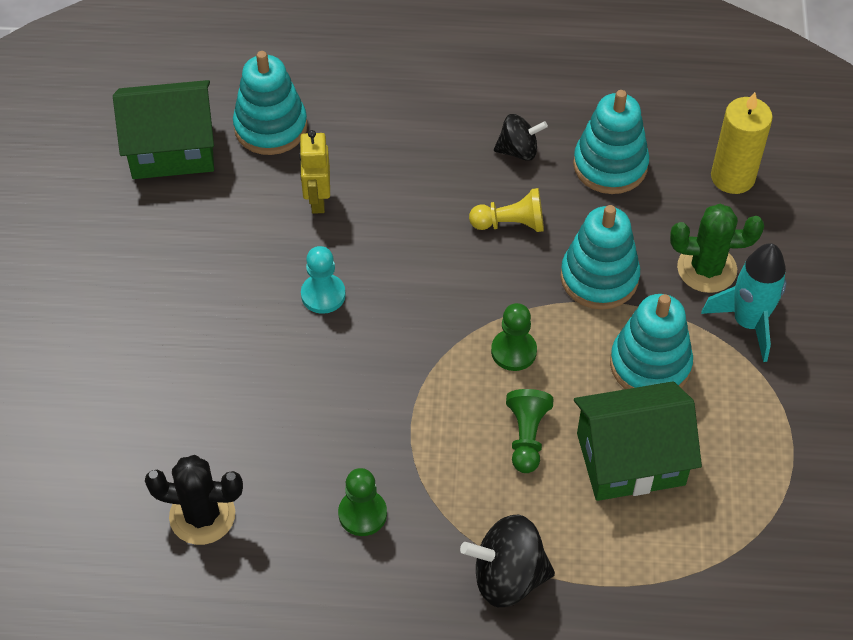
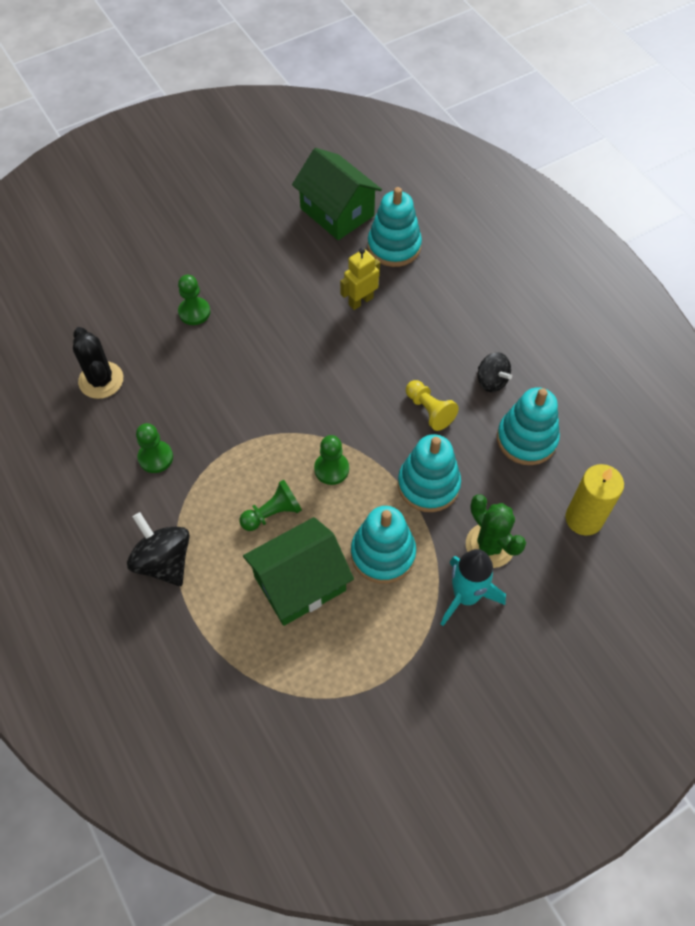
camera: 55 degrees right, 5 degrees up
(187, 365) = (194, 312): none -> green pawn
(323, 295) = (294, 346): turquoise pawn -> none
(630, 459) = (300, 583): green house -> green house turned 75 degrees counterclockwise

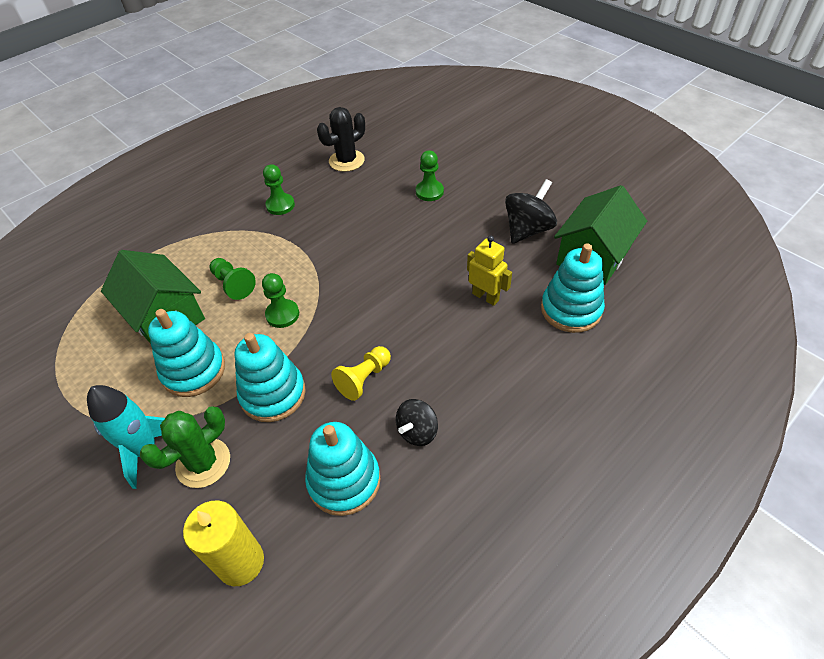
camera: 80 degrees right, 10 degrees down
(164, 561) = (188, 232): black spinning top -> black spinning top (527, 230)

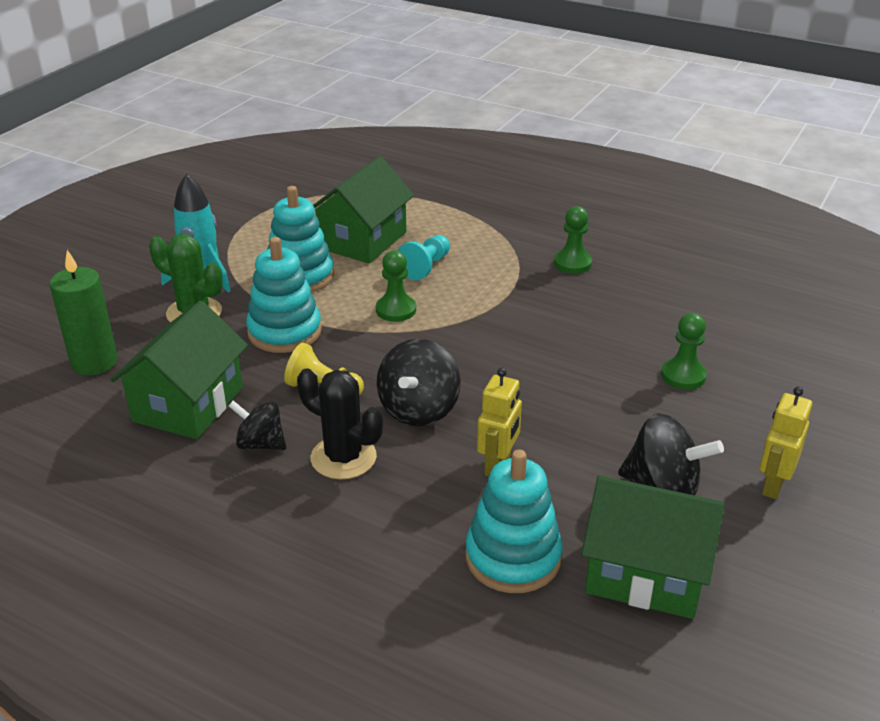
camera: 70 degrees right, 15 degrees down
(233, 284) = (425, 267): green pawn -> turquoise pawn
(240, 562) = (94, 362): yellow candle -> green candle
(344, 481) = (188, 404): turquoise stacking toy -> green house
(346, 161) = (696, 291): black cactus -> black cactus (343, 457)
(413, 325) = (419, 410): none -> black spinning top
(536, 188) = (773, 485): none -> yellow robot

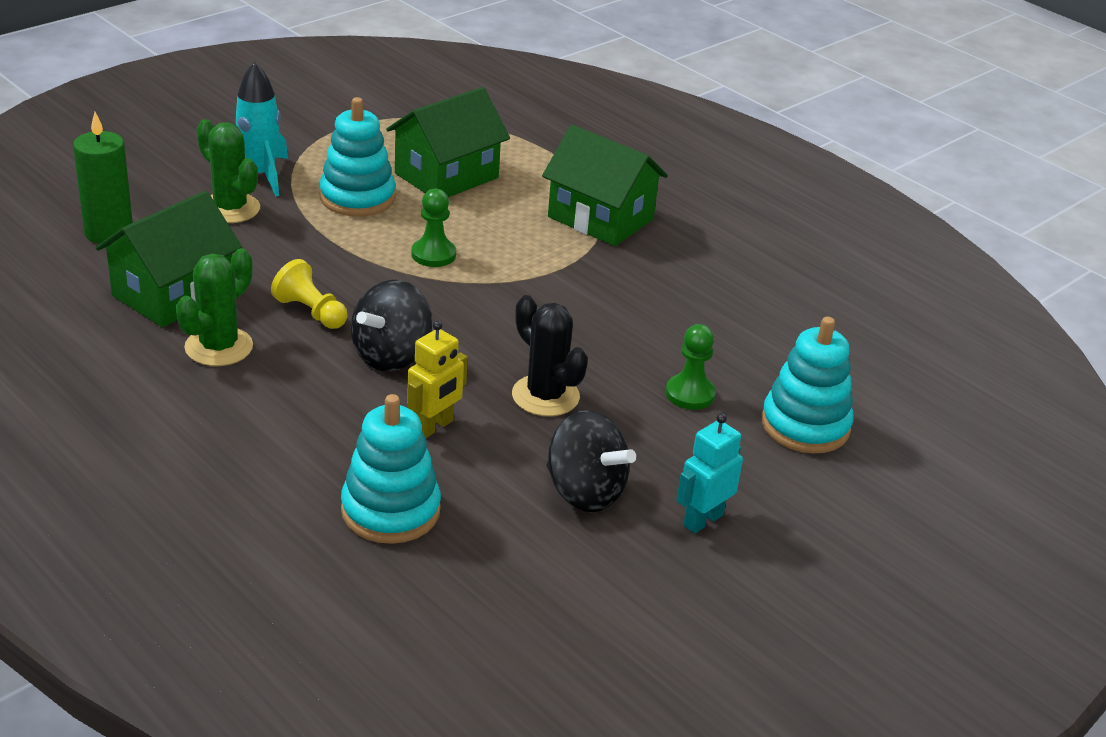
camera: 15 degrees right, 0 degrees up
(260, 444) = (219, 347): black spinning top -> green cactus
(284, 332) = (307, 248): turquoise stacking toy -> turquoise stacking toy (805, 425)
(343, 457) = (289, 380): black cactus -> black cactus (545, 396)
(425, 267) = (494, 219): turquoise pawn -> none
(572, 263) = (656, 252): green pawn -> none
(646, 572) = (510, 559): green house -> green house (600, 218)
(773, 485) = (702, 520): yellow robot -> turquoise robot

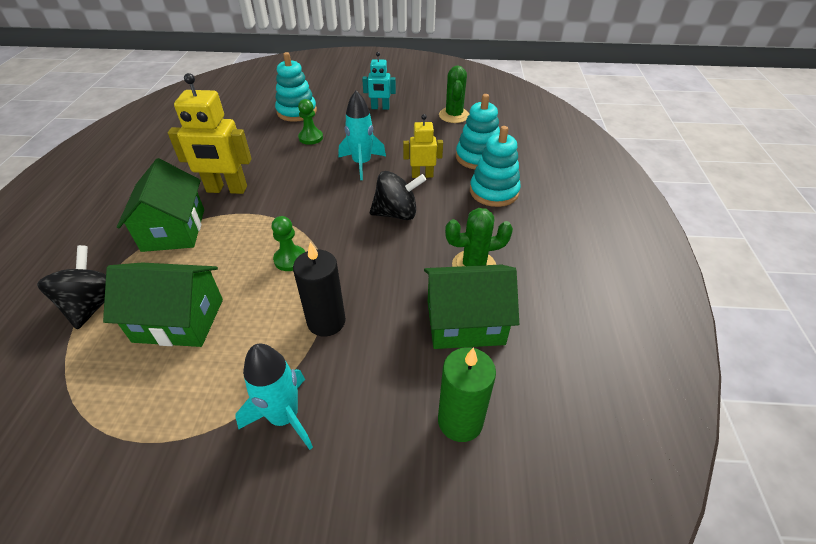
camera: 130 degrees left, 10 degrees up
(230, 208) = (349, 387): green cactus -> green cactus (454, 115)
(311, 312) = (402, 260): yellow pawn -> none
(315, 232) = (326, 321): none -> black candle
(357, 197) = (259, 338): turquoise stacking toy -> turquoise stacking toy (494, 192)
(545, 396) = (362, 164): black cactus -> turquoise rocket
(584, 492) = (403, 130): black spinning top -> black spinning top (93, 304)
(639, 275) = (226, 189): none -> yellow robot

